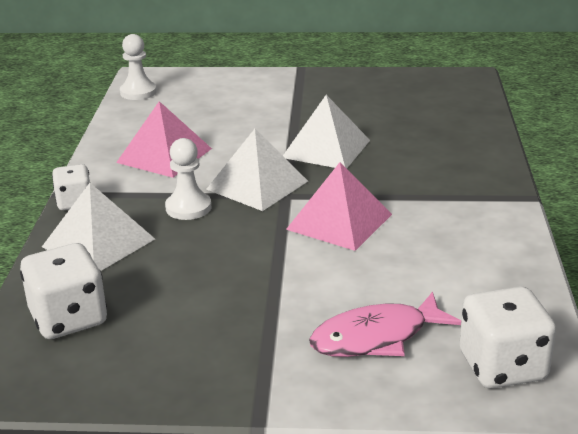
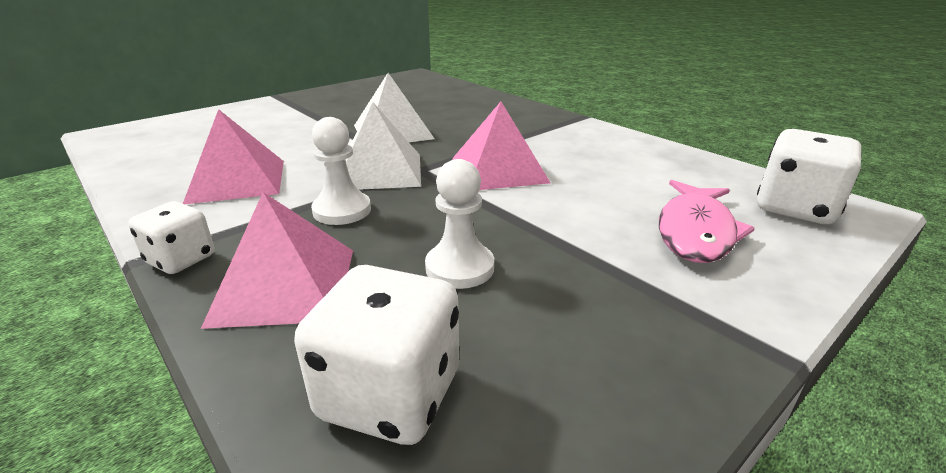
camera: 45 degrees left, 0 degrees up
(98, 243) = (285, 285): white pyramid -> pink pyramid
(138, 92) = (119, 145): white pawn -> white pawn (459, 268)

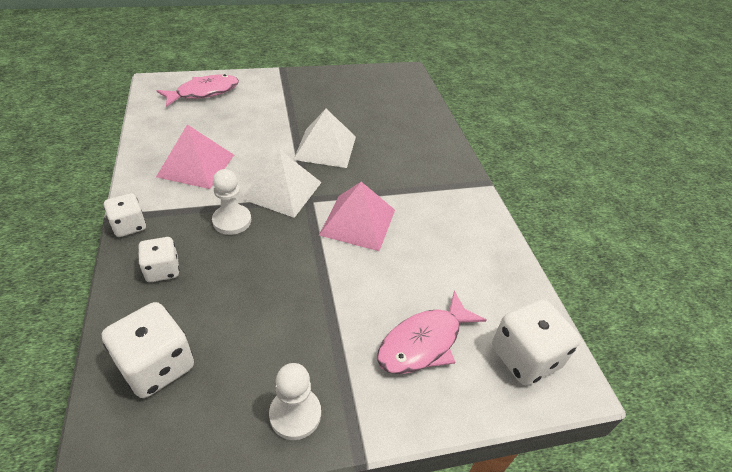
camera: 25 degrees right, 15 degrees up
(189, 127) = (204, 92): none -> pink fish
(285, 285) = (162, 270): pink pyramid -> white dice
(459, 268) = (255, 301): white pawn -> white pawn (295, 414)

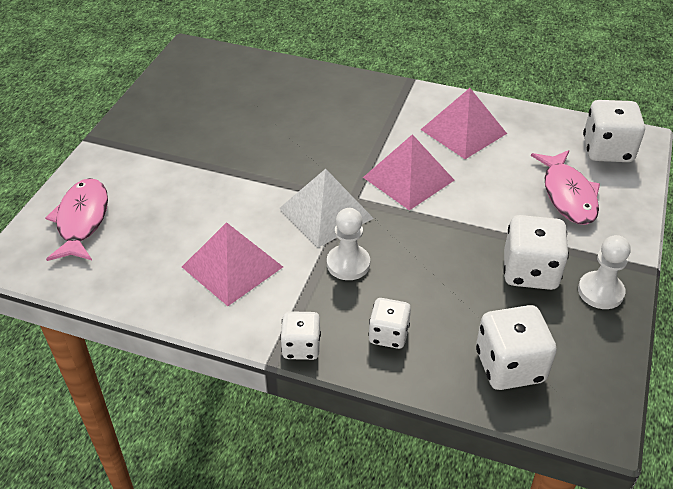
camera: 55 degrees left, 0 degrees up
(291, 344) = (530, 271): none -> white dice
(325, 148) = (279, 159): white pyramid -> none
(450, 236) = (463, 131): none -> pink pyramid

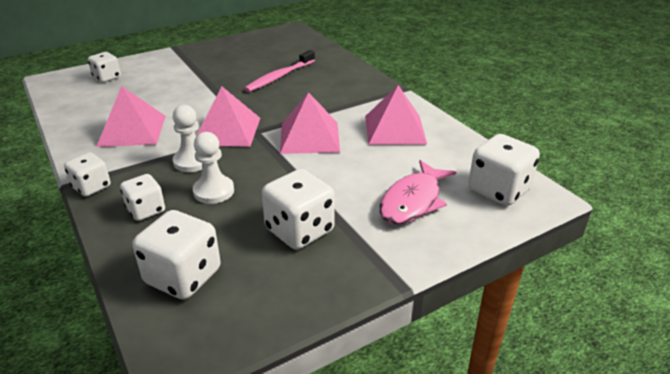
camera: 40 degrees right, 10 degrees down
(82, 220) = (107, 77): pink fish -> white dice
(276, 122) = (279, 77): none -> pink toothbrush
(326, 213) = (227, 131): white pyramid -> pink pyramid
(600, 292) = (331, 275): white pawn -> white pawn (214, 191)

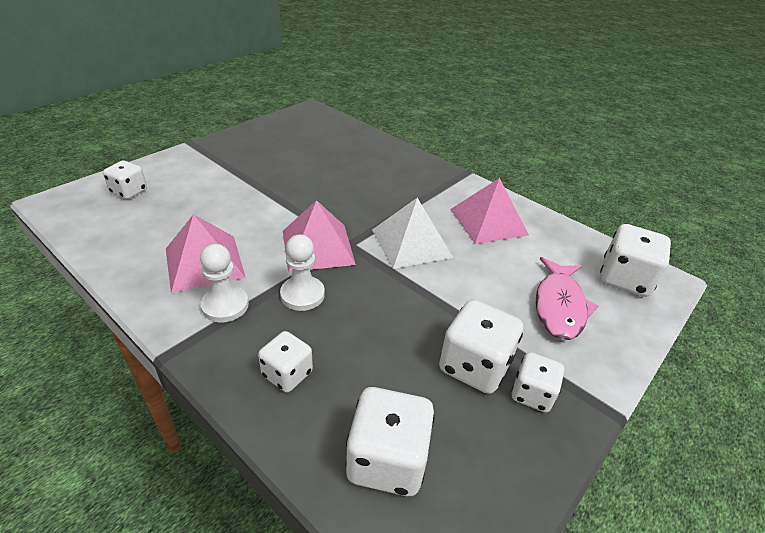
camera: 20 degrees left, 5 degrees up
(91, 187) = (199, 353): white dice -> white dice (532, 394)
(214, 191) = (351, 331): white pawn -> white pawn (225, 305)
(279, 77) = (333, 170): pink toothbrush -> none
(309, 137) = (411, 243): pink pyramid -> white pyramid

